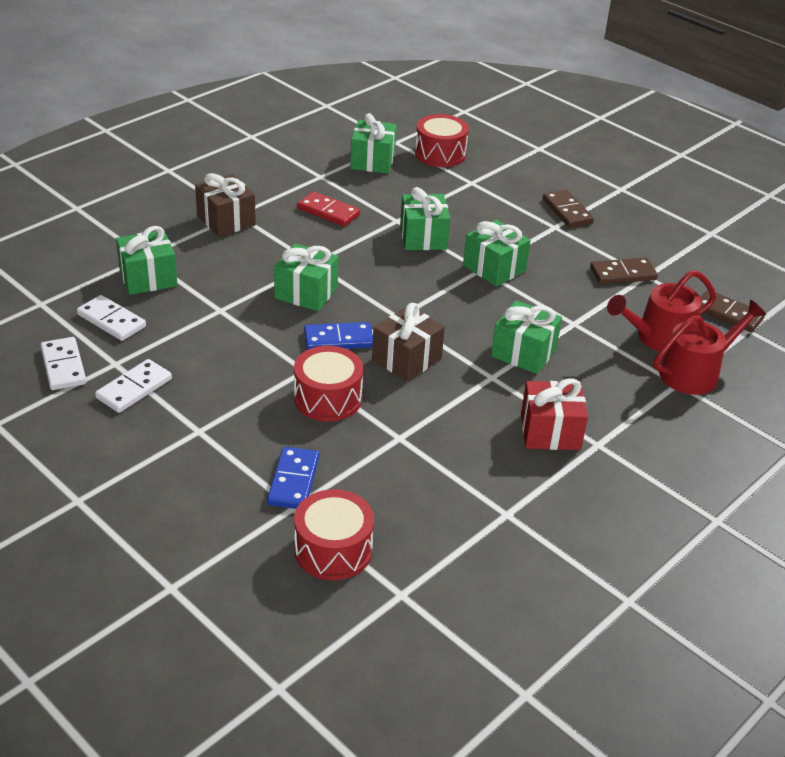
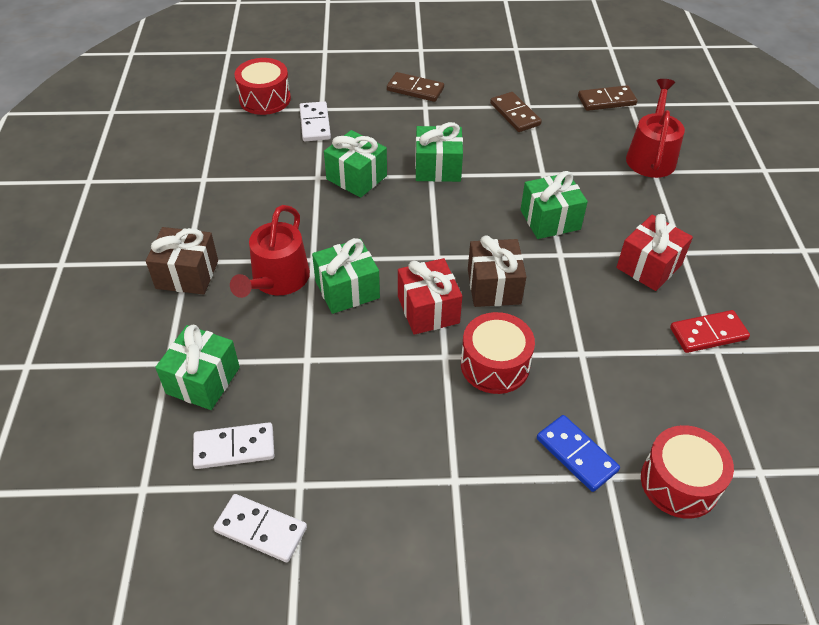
camera: 45 degrees left, 10 degrees up
(134, 388) = (351, 492): white domino -> white domino (315, 124)
(328, 212) = (257, 206): red domino -> red domino (708, 334)
(338, 339) = (428, 310): blue domino -> red gift
(372, 161) = (224, 138): green gift -> none
(623, 274) = (515, 114): brown domino -> brown domino turned 60 degrees counterclockwise
(659, 338) = (600, 146): red watering can -> red watering can (277, 280)

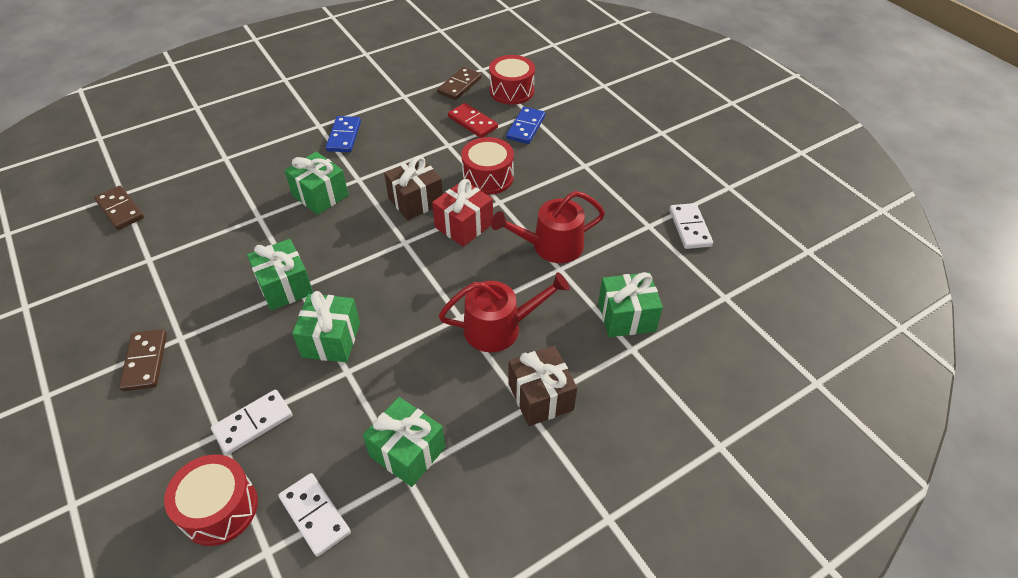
camera: 120 degrees left, 0 degrees up
(234, 447) = (656, 269): white domino -> white domino (315, 515)
(347, 289) = (477, 278): green gift -> green gift (407, 452)
(515, 114) = (168, 264): brown domino -> brown domino (459, 85)
(649, 266) = (344, 136): red gift -> blue domino
(651, 156) = (203, 164): red watering can -> red watering can (551, 246)
(708, 334) = (392, 101): red domino -> red domino (472, 122)

